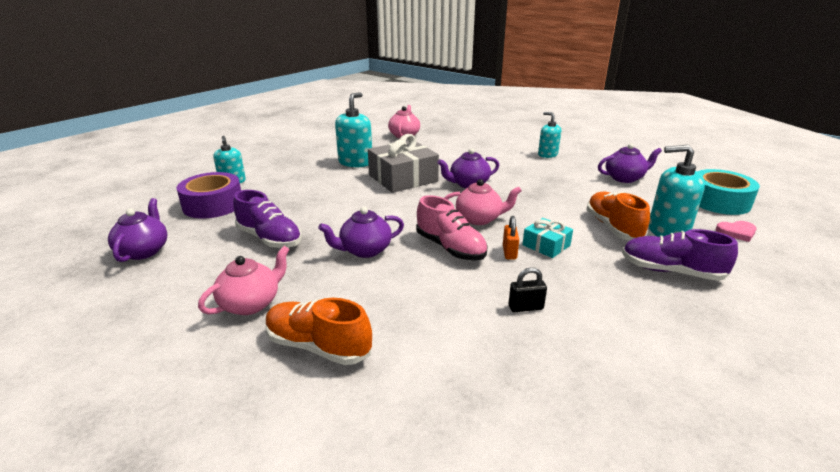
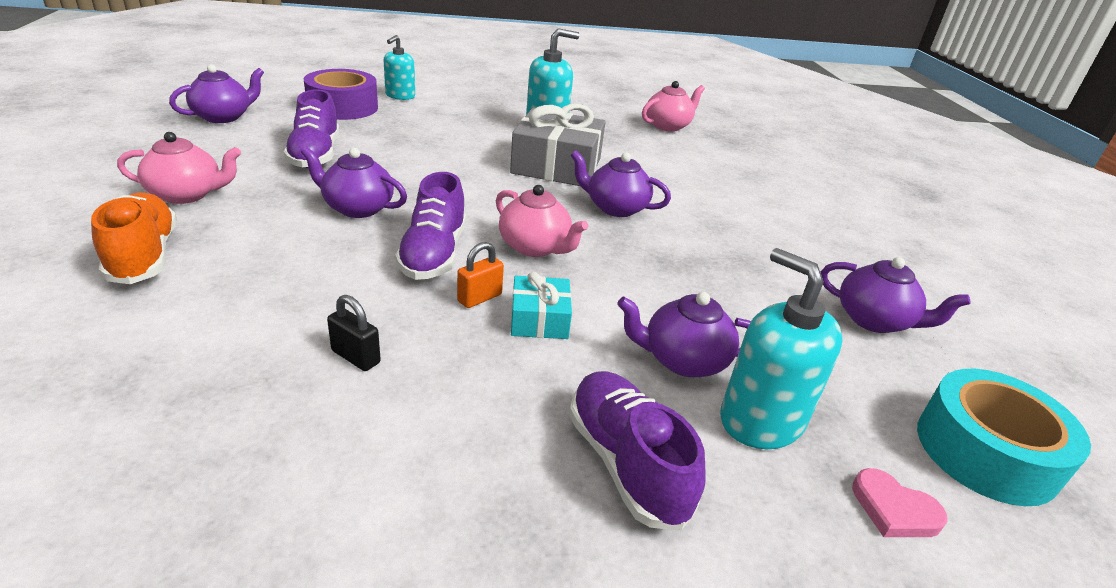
camera: 40 degrees right, 5 degrees up
(450, 248) = (433, 254): pink shoe -> purple shoe
(547, 154) = (817, 231): turquoise soap dispenser -> none
(613, 227) = (683, 360): orange shoe -> purple teapot

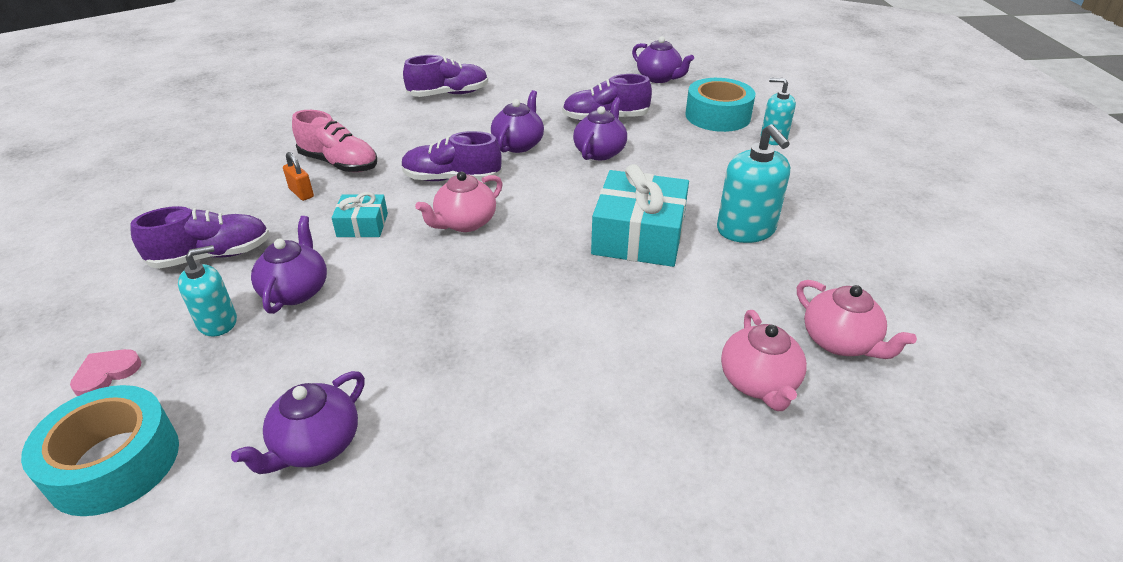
camera: 95 degrees right, 5 degrees up
(144, 256) = (448, 94): orange shoe -> purple shoe
(187, 194) = (525, 90): pink teapot -> pink teapot (759, 383)
(343, 107) = (717, 116): purple tape -> turquoise tape
(356, 357) = (339, 163): black padlock -> pink shoe
(479, 298) = (393, 200): orange padlock -> orange padlock (301, 193)
(556, 166) = (639, 236): grey gift -> turquoise gift
(615, 208) = (548, 271): purple teapot -> purple teapot (600, 152)
(761, 420) = (217, 322): turquoise soap dispenser -> turquoise soap dispenser, size x0.65

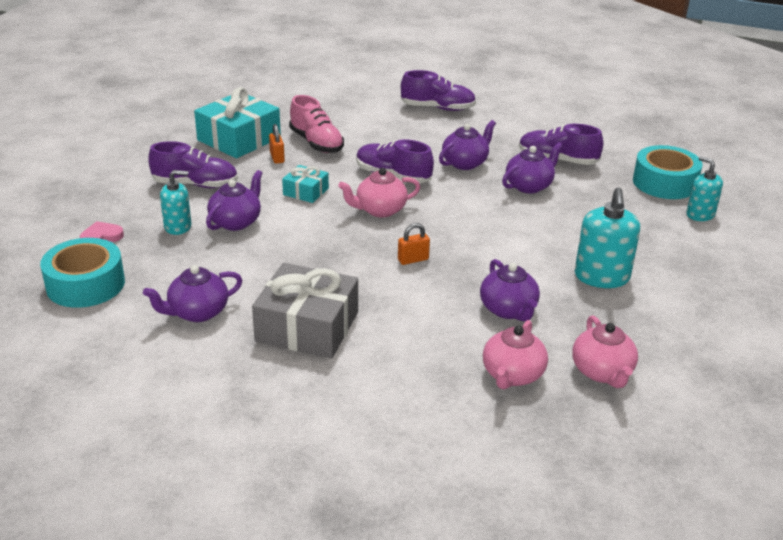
camera: 25 degrees right, 5 degrees down
(479, 409) = (307, 327): none -> grey gift
(544, 272) = (413, 260): none -> orange padlock
(639, 236) = (507, 256): turquoise gift -> turquoise gift (239, 139)
(659, 78) = (639, 136): purple teapot -> purple teapot (508, 310)

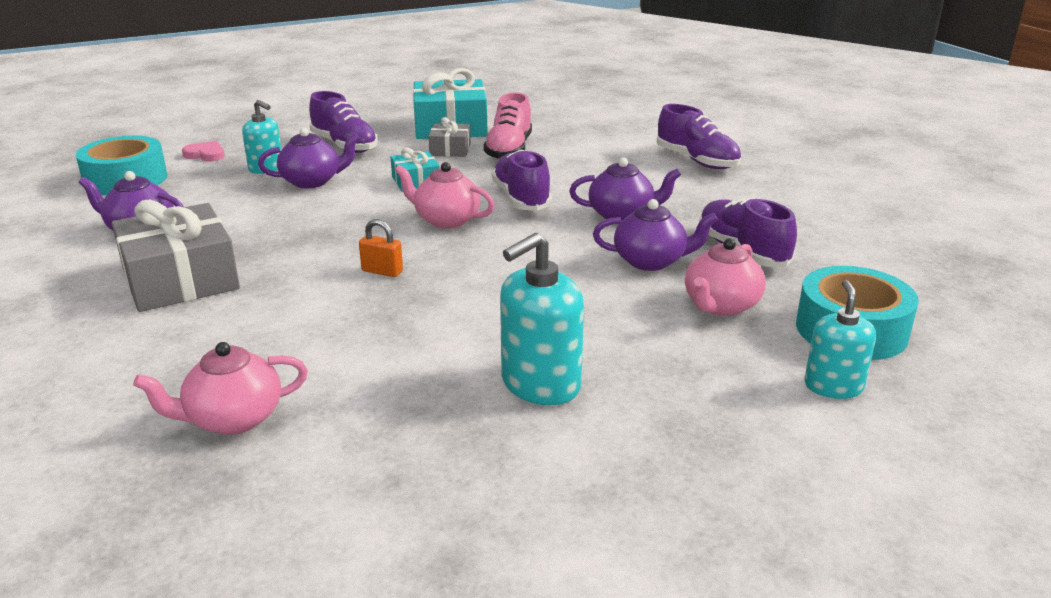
camera: 45 degrees right, 5 degrees down
(277, 158) = (450, 149): orange padlock -> grey gift
(508, 310) = (368, 359): purple teapot -> none
(602, 372) = (320, 477): pink teapot -> pink teapot (720, 306)

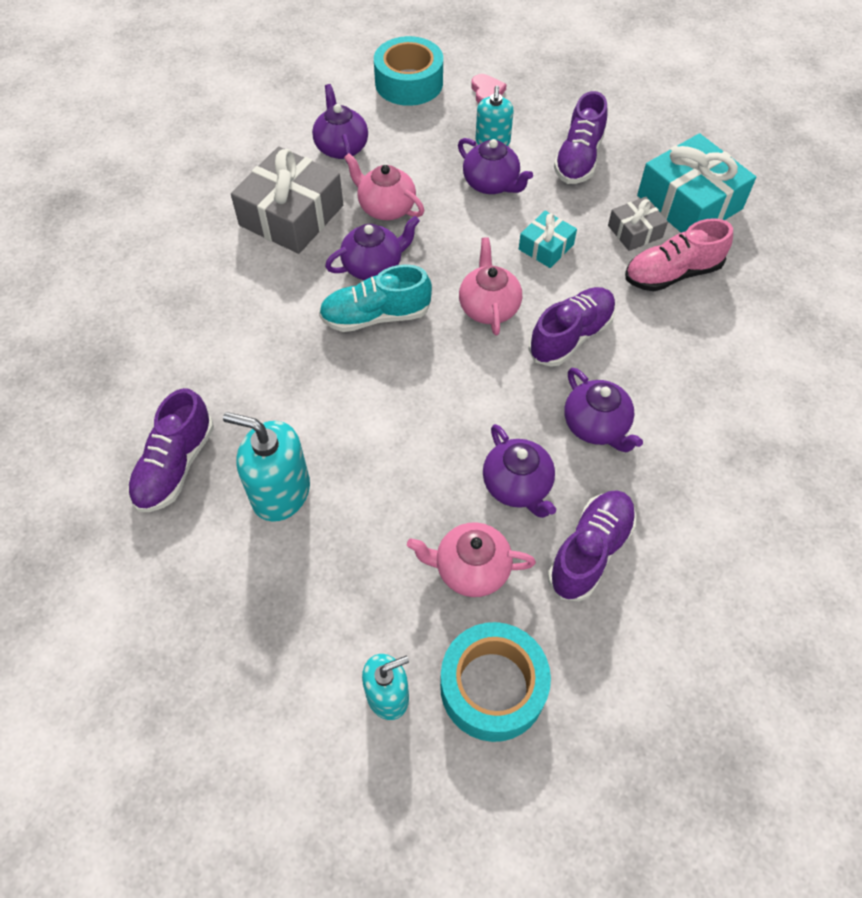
camera: 60 degrees right, 30 degrees up
(233, 419) = (156, 350): pink teapot -> pink teapot (386, 207)
(319, 256) = (373, 266): none -> purple teapot
(382, 271) = (375, 316): orange padlock -> turquoise shoe
(697, 161) = (784, 437): purple shoe -> purple shoe (175, 466)

